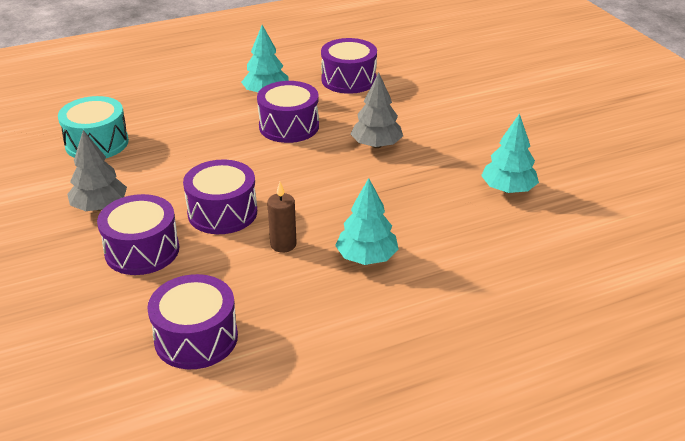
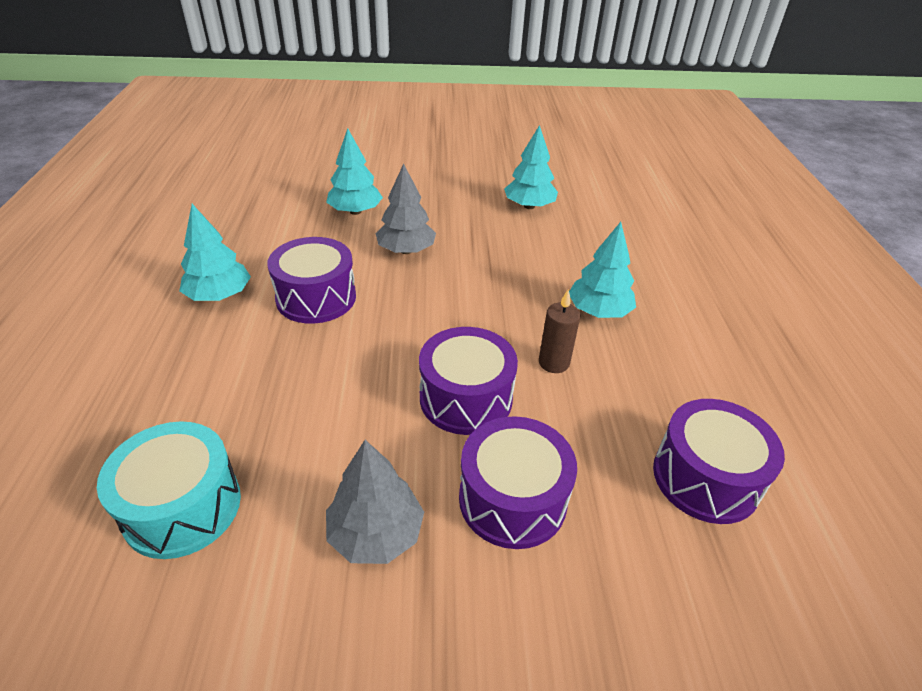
camera: 70 degrees left, 5 degrees up
(348, 80) = (256, 230): purple drum -> none
(411, 108) = (355, 211): none -> turquoise tree

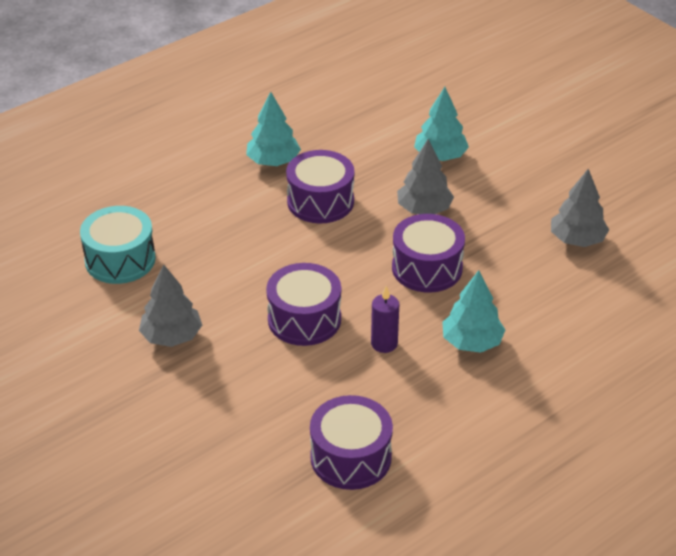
camera: 55 degrees right, 0 degrees up
(512, 499) = (246, 377): purple drum -> purple drum (427, 268)
(529, 206) = (577, 239): turquoise tree -> grey tree
(554, 363) = (384, 344): brown candle -> purple candle

